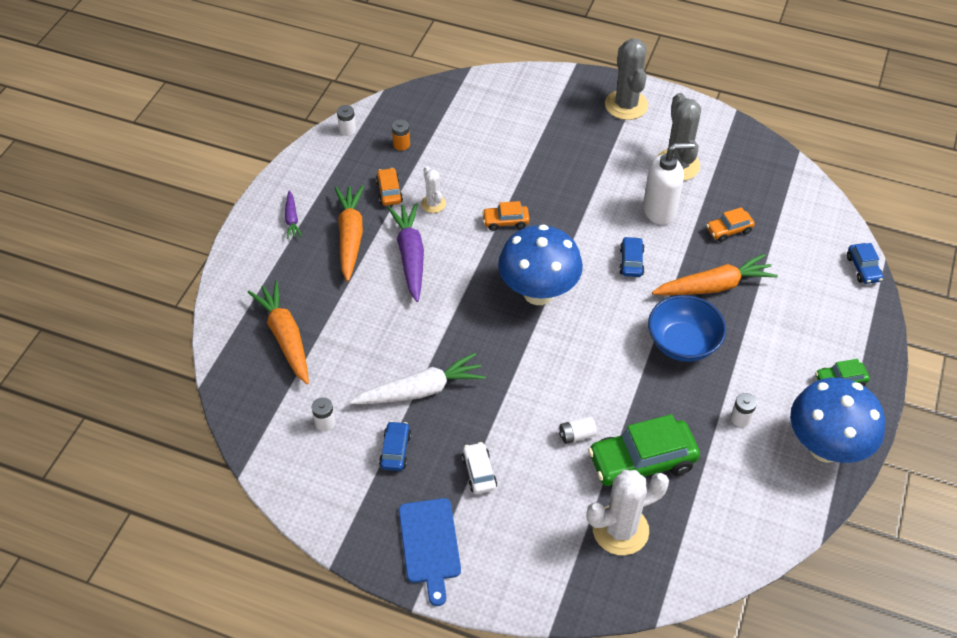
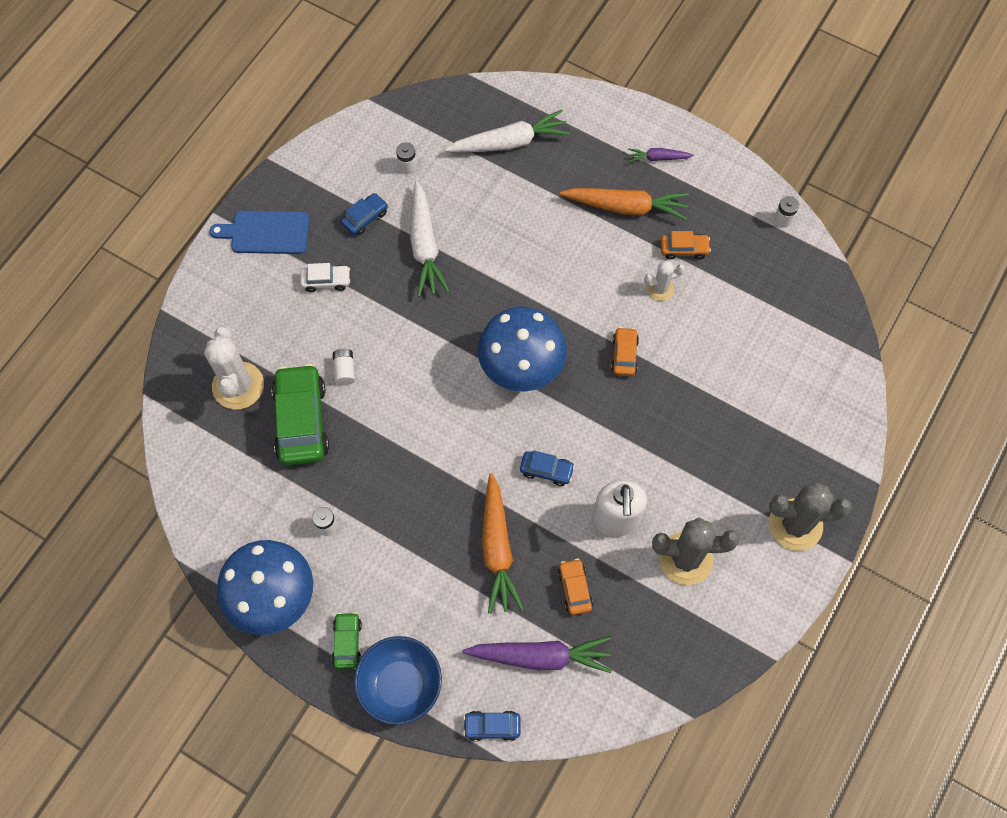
camera: 100 degrees right, 15 degrees up
(285, 337) = (509, 142): orange carrot -> white carrot
(395, 450) = (365, 218): blue car -> blue car turned 60 degrees counterclockwise
(401, 144) = (754, 269): orange battery -> none
(410, 256) = (590, 258): purple carrot -> purple carrot (540, 656)
(682, 343) = (428, 495): blue bowl -> blue bowl (400, 685)

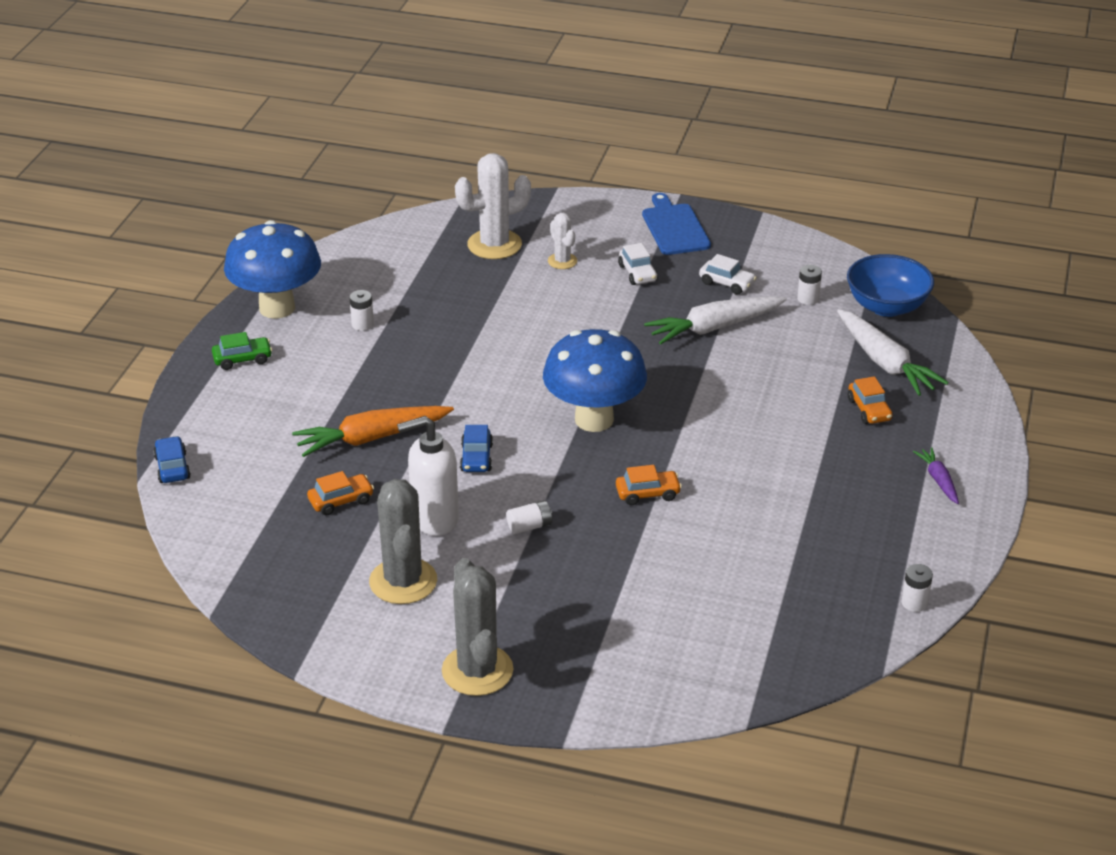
camera: 75 degrees right, 30 degrees down
(301, 421) = (471, 288): green car -> none
(344, 370) = (539, 303): white battery -> white battery (530, 526)
(365, 218) = (727, 283): blue car -> white car
(400, 685) = (205, 400): blue bowl -> blue bowl (886, 306)
(540, 656) = (256, 488): purple carrot -> none
(625, 207) = (851, 464): orange carrot -> none
(660, 289) = (752, 509): white cactus -> white cactus (562, 261)
(684, 249) = (819, 521): orange car -> orange car (869, 410)

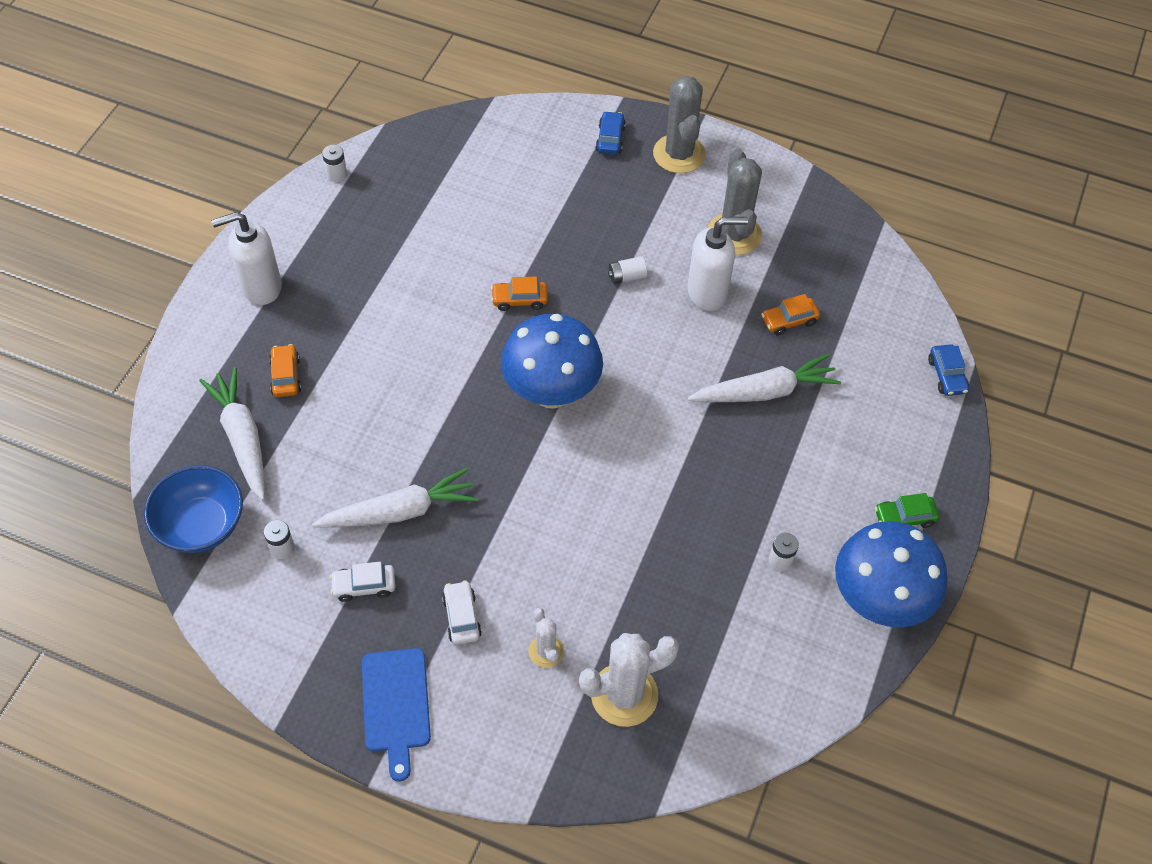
camera: 175 degrees left, 20 degrees up
(372, 438) = (764, 391): orange carrot -> white carrot
(476, 458) = (667, 357): blue car -> blue car (610, 139)
(727, 283) = (364, 586): white car -> white car turned 45 degrees counterclockwise
(938, 480) = (261, 287): purple carrot -> white soap dispenser

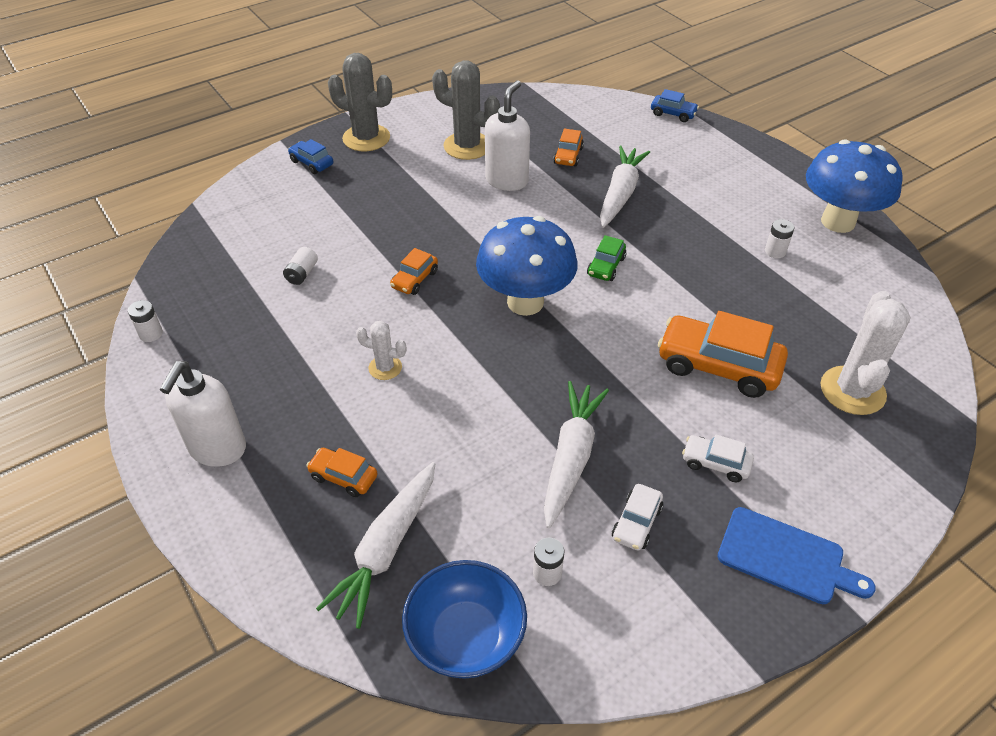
camera: 55 degrees left, 10 degrees down
(242, 438) = (386, 548): white carrot -> white carrot turned 75 degrees counterclockwise
(546, 651) = (783, 421): white cactus -> white cactus (385, 368)
(578, 574) = (718, 366): none -> orange car
(626, 276) = (451, 212): white battery -> white battery (302, 274)
(904, 518) = (776, 180): green car -> green car (606, 266)

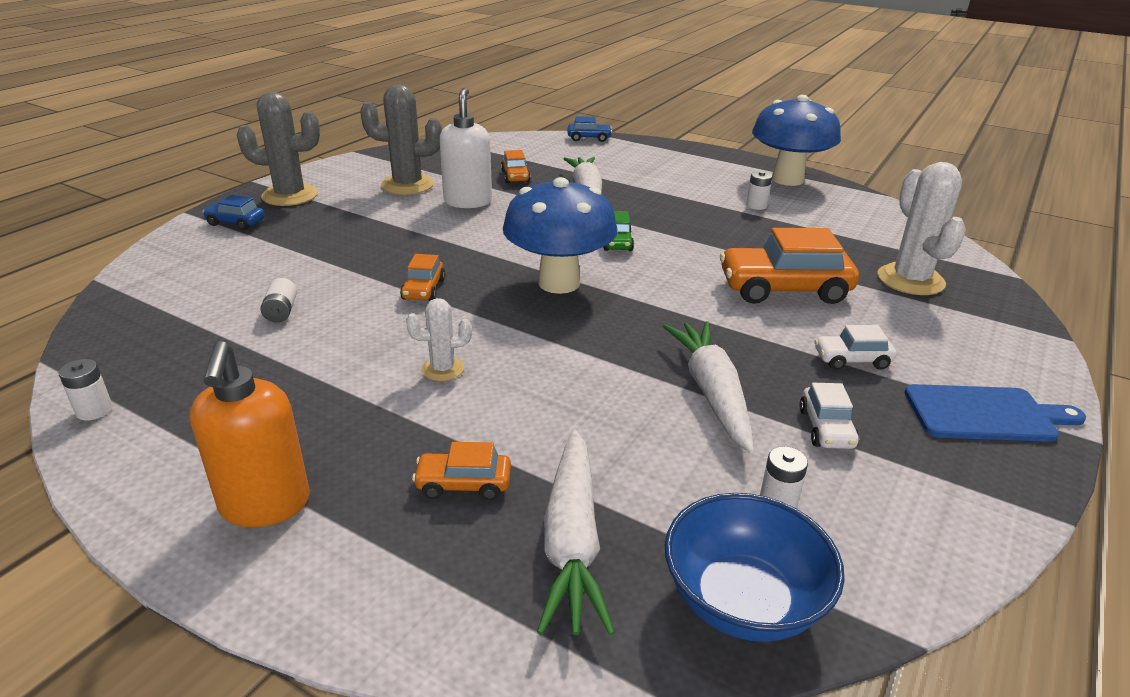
camera: 25 degrees left, 15 degrees down
(217, 449) = (265, 505): white soap dispenser -> orange soap dispenser

